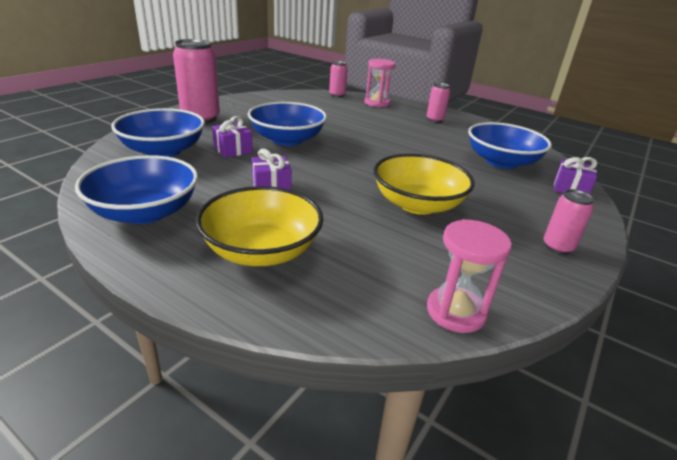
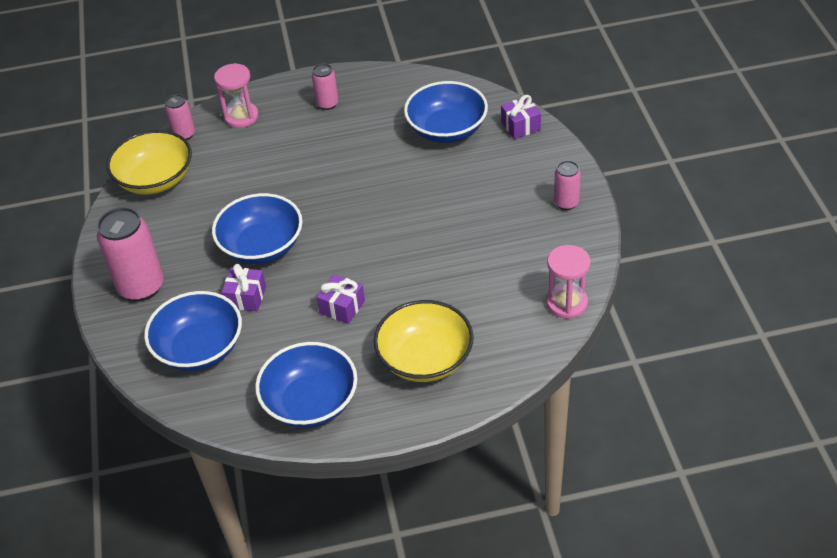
camera: 40 degrees left, 15 degrees up
(417, 204) = (452, 235): yellow bowl -> yellow bowl (155, 179)

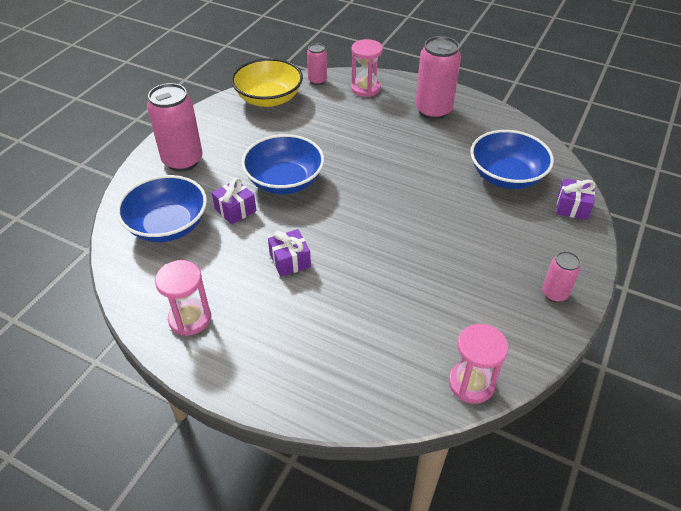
camera: 35 degrees right, 0 degrees up
(310, 402) = (190, 318): blue bowl -> pink hourglass
(327, 104) = (433, 110): pink can -> pink can, size x1.86
(425, 359) = (305, 346): yellow bowl -> none

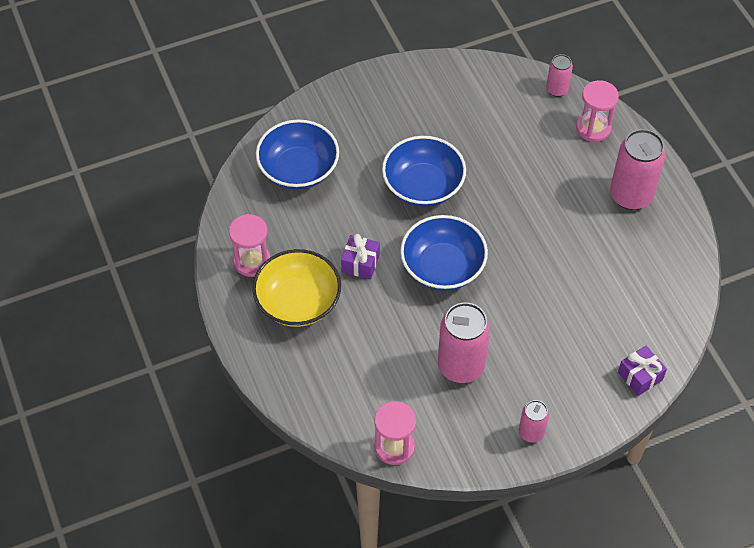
camera: 40 degrees right, 10 degrees up
(183, 161) = (360, 110): pink can -> pink can (461, 366)
(235, 210) = (360, 188): purple gift -> none
(269, 98) = (491, 84): yellow bowl -> yellow bowl (298, 302)
(506, 176) = (618, 308): blue bowl -> blue bowl (442, 267)

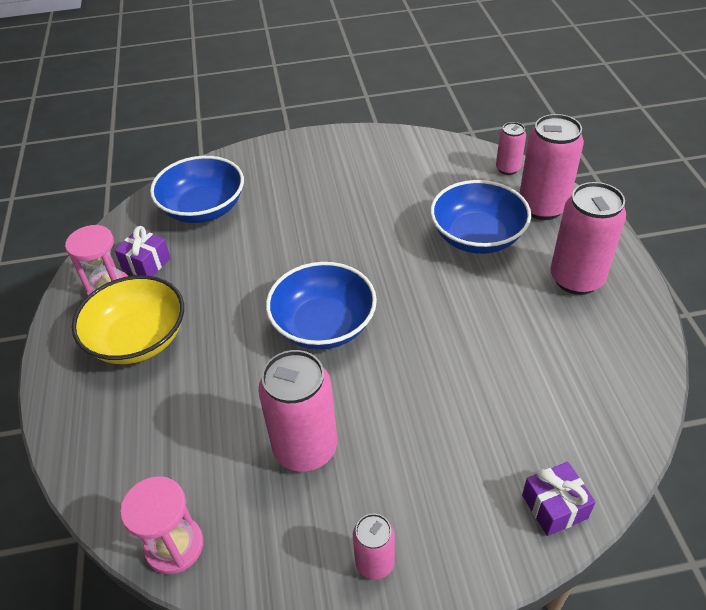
camera: 15 degrees right, 10 degrees down
(360, 263) = (228, 308): purple gift -> purple gift (146, 263)
(423, 186) = (331, 239): blue bowl -> blue bowl (477, 236)
(593, 128) = (542, 207): pink hourglass -> pink can

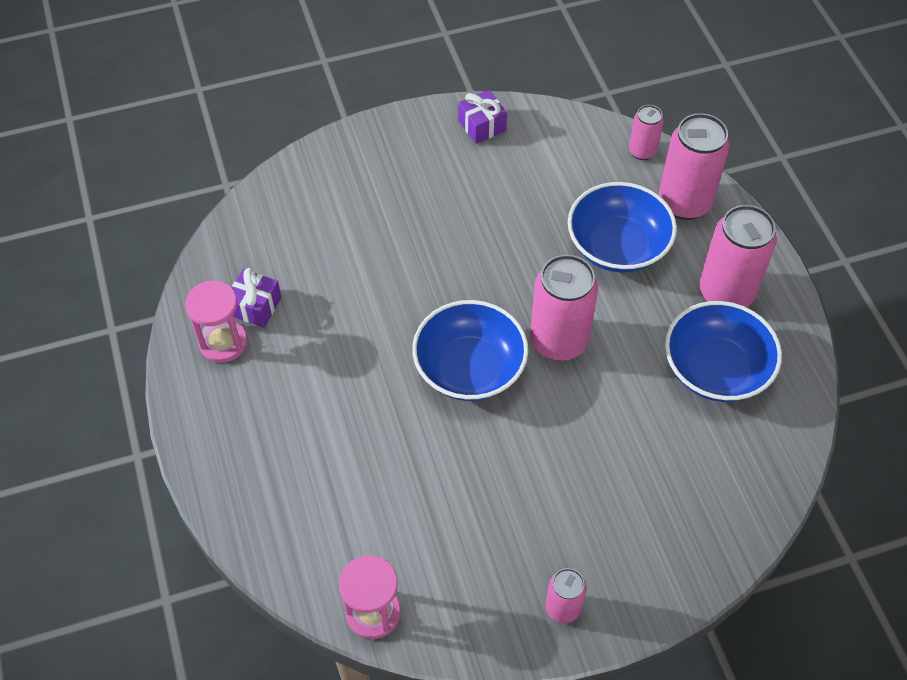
camera: 10 degrees left, 10 degrees up
(138, 339) = (274, 400): yellow bowl -> none
(203, 208) = (301, 228): blue bowl -> blue bowl (716, 369)
(305, 448) = (477, 505): pink can -> pink can (558, 341)
(554, 506) = (719, 539): purple gift -> purple gift (482, 126)

